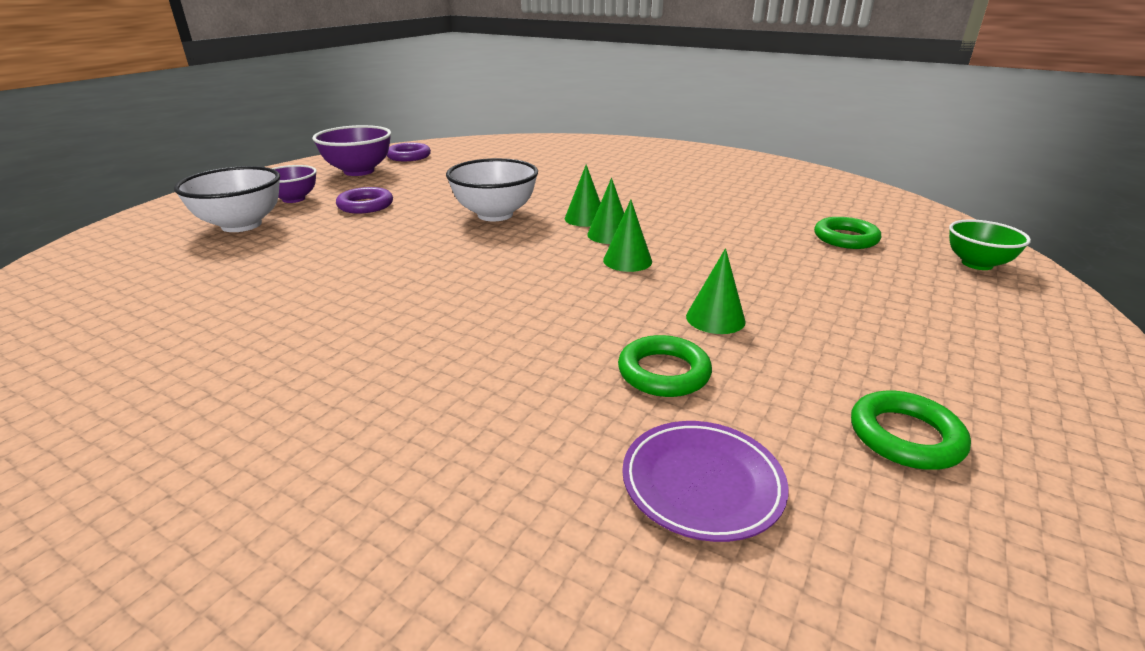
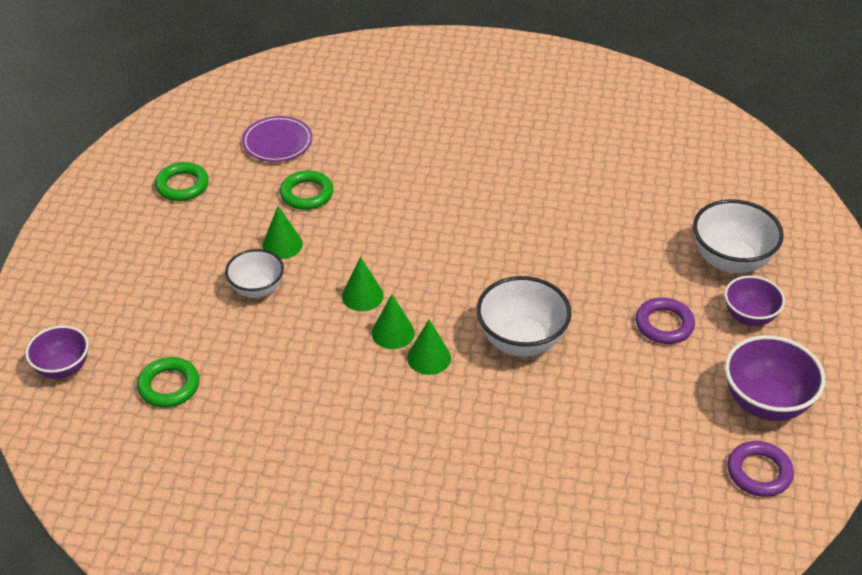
camera: 160 degrees right, 15 degrees up
(753, 284) = (257, 289): none -> white bowl
(977, 264) = (63, 368): green bowl -> purple bowl

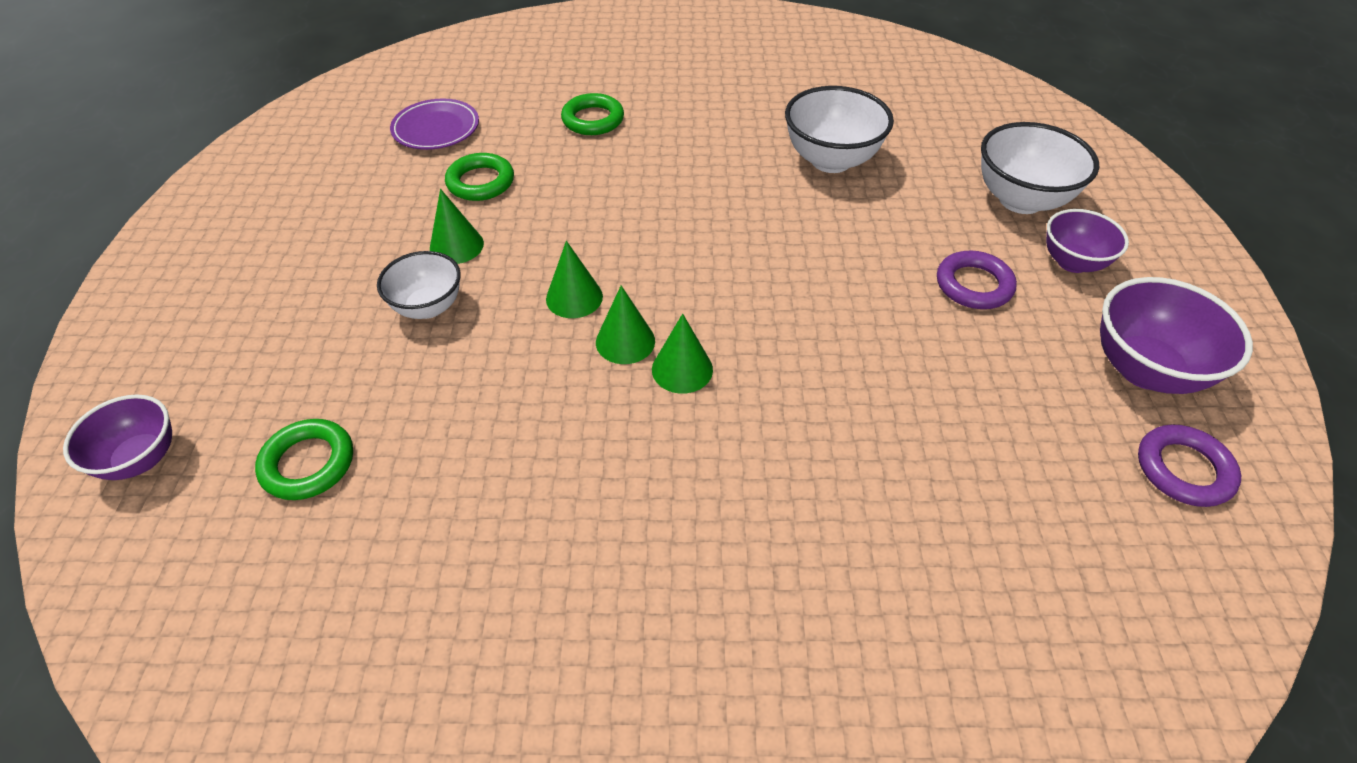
camera: 10 degrees left, 5 degrees up
(182, 185) = (317, 189): green ring -> green ring (593, 119)
(521, 341) = (800, 330): white bowl -> white bowl (831, 160)

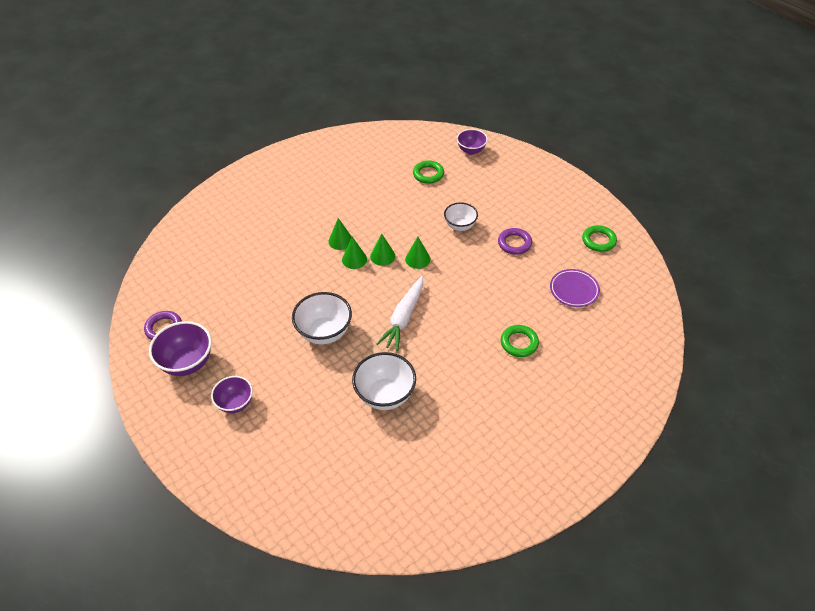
camera: 140 degrees right, 0 degrees up
(456, 246) = (483, 249): green cone -> green cone (340, 241)
(480, 182) = (515, 279): green ring -> green ring (598, 241)
(705, 228) = (403, 318): none -> white carrot
(973, 285) = (273, 361): purple ring -> purple ring (514, 243)
(1020, 200) = (277, 431): white bowl -> white bowl (324, 332)

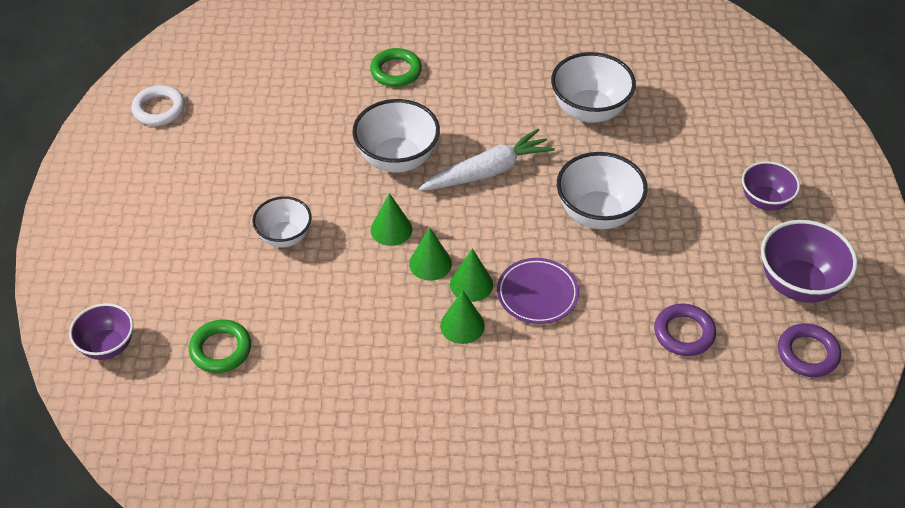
camera: 140 degrees left, 0 degrees up
(456, 293) = (397, 159): none -> white bowl
(514, 243) = (253, 170): purple ring -> purple ring (684, 333)
(574, 290) = (268, 80): purple plate -> purple plate (537, 294)
(598, 241) = (159, 109): green ring -> white ring

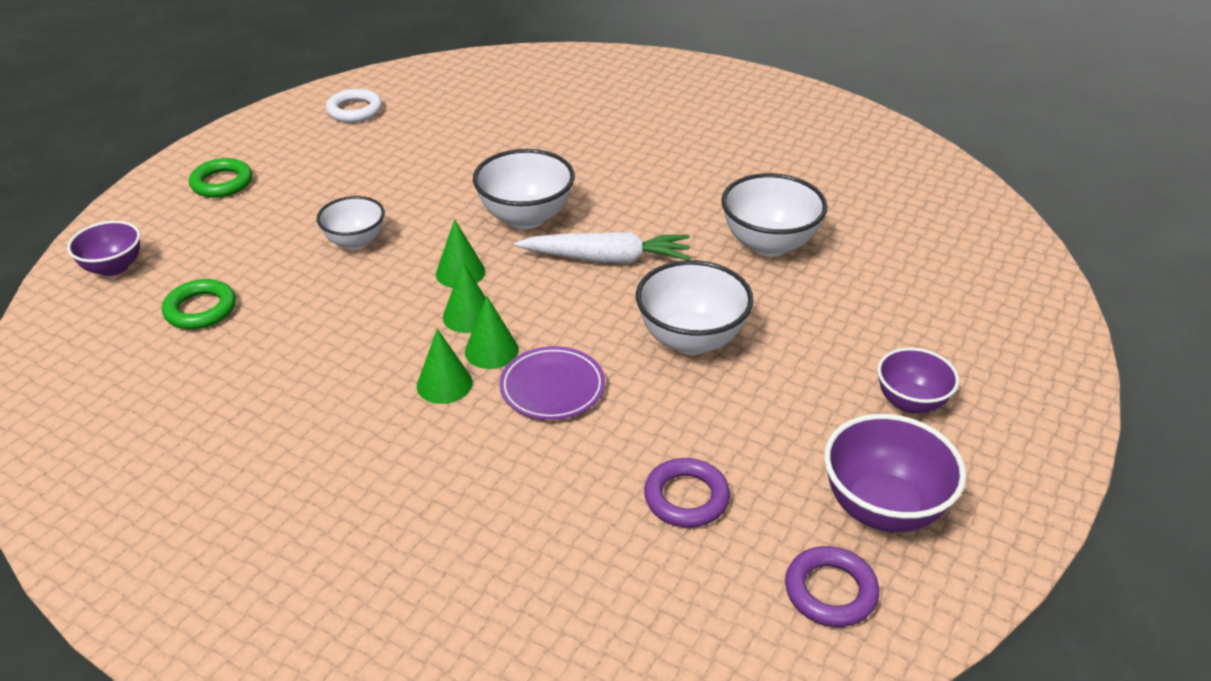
camera: 30 degrees right, 10 degrees down
(396, 71) = (596, 148): green ring -> green ring (222, 183)

